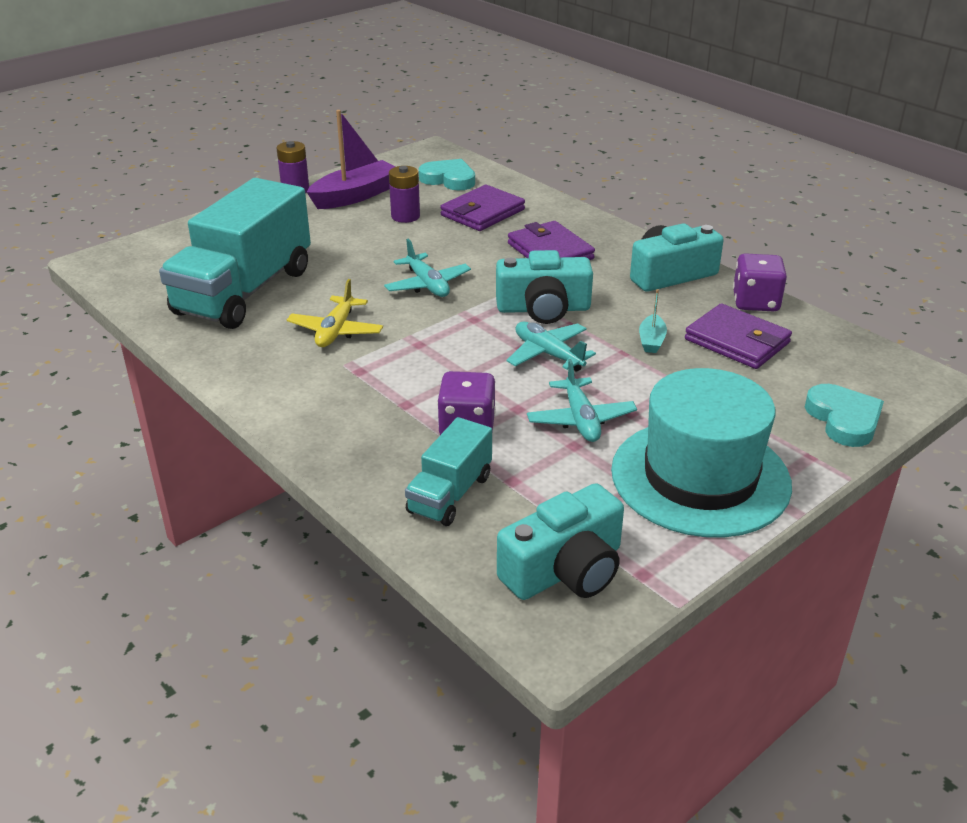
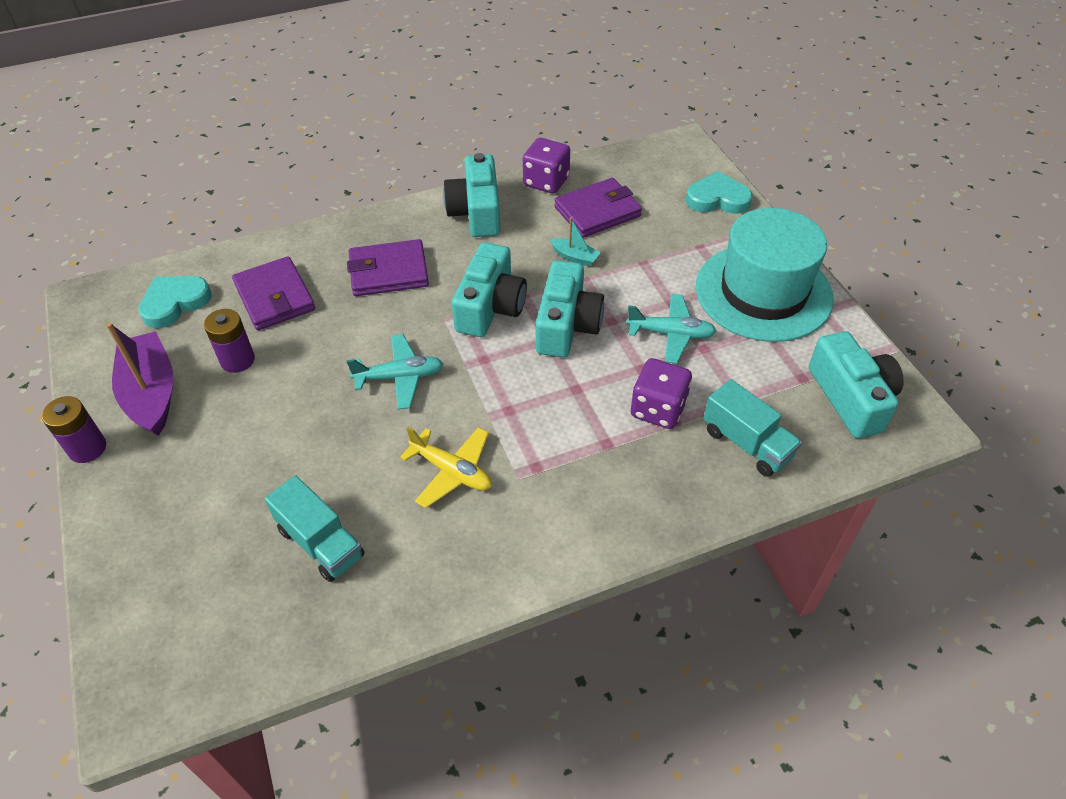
camera: 70 degrees left, 15 degrees up
(244, 291) = (320, 543): turquoise truck -> turquoise truck, size x0.50
(548, 354) = (566, 325): turquoise plane -> turquoise camera

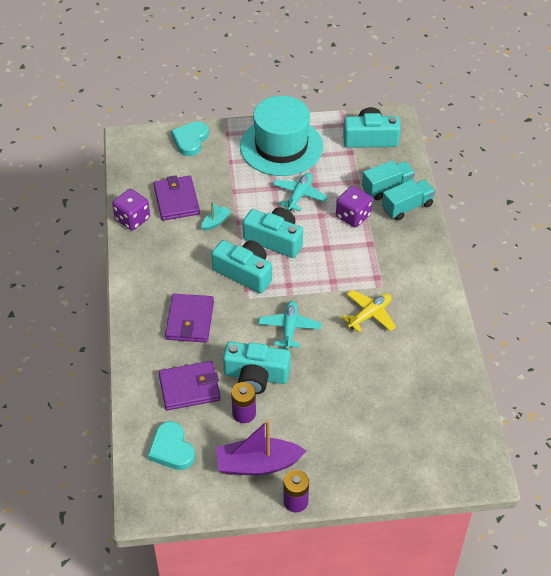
camera: 75 degrees left, 0 degrees up
(320, 543) = (402, 381): turquoise truck -> turquoise truck (407, 207)
(476, 212) = (147, 262): turquoise camera -> turquoise camera (256, 376)

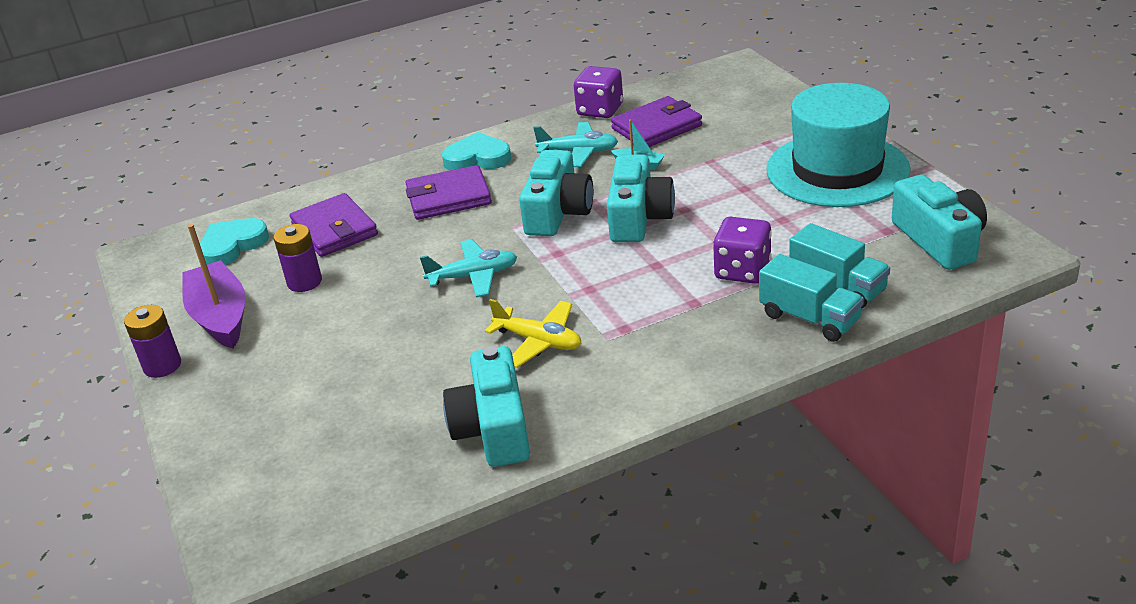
camera: 75 degrees right, 15 degrees down
(190, 140) = (779, 103): turquoise heart -> turquoise heart (477, 158)
(256, 376) = (373, 273): turquoise camera -> turquoise camera (494, 428)
(299, 195) = (747, 212): turquoise plane -> turquoise plane (578, 152)

